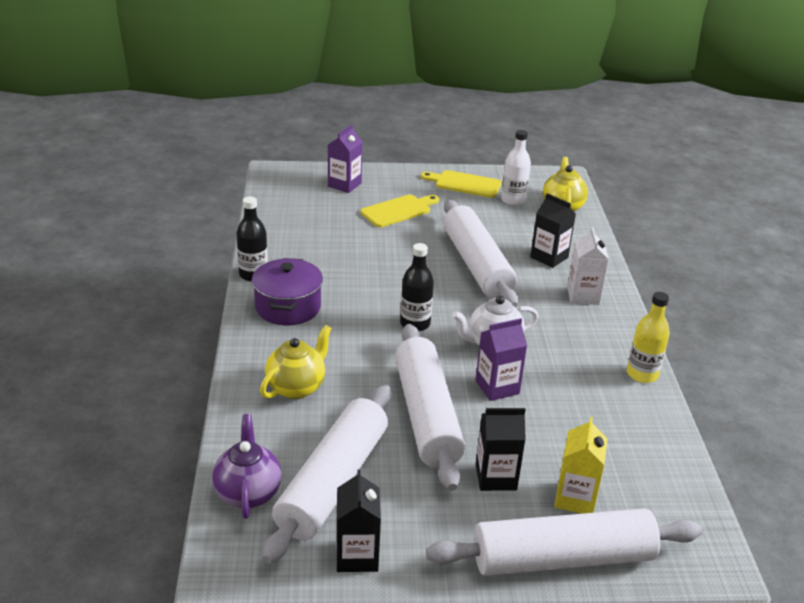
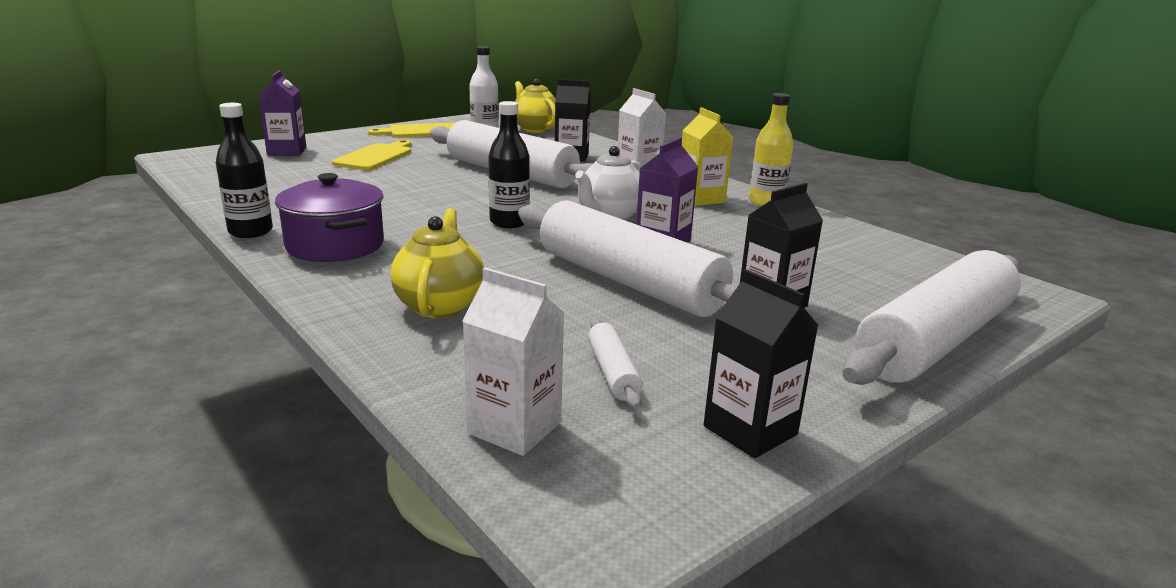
camera: 35 degrees left, 10 degrees down
(248, 492) = (514, 428): purple teapot -> white carton
(333, 482) = (613, 372): white rolling pin -> white rolling pin, size x0.41
(575, 498) = (863, 293): yellow carton -> yellow carton (701, 199)

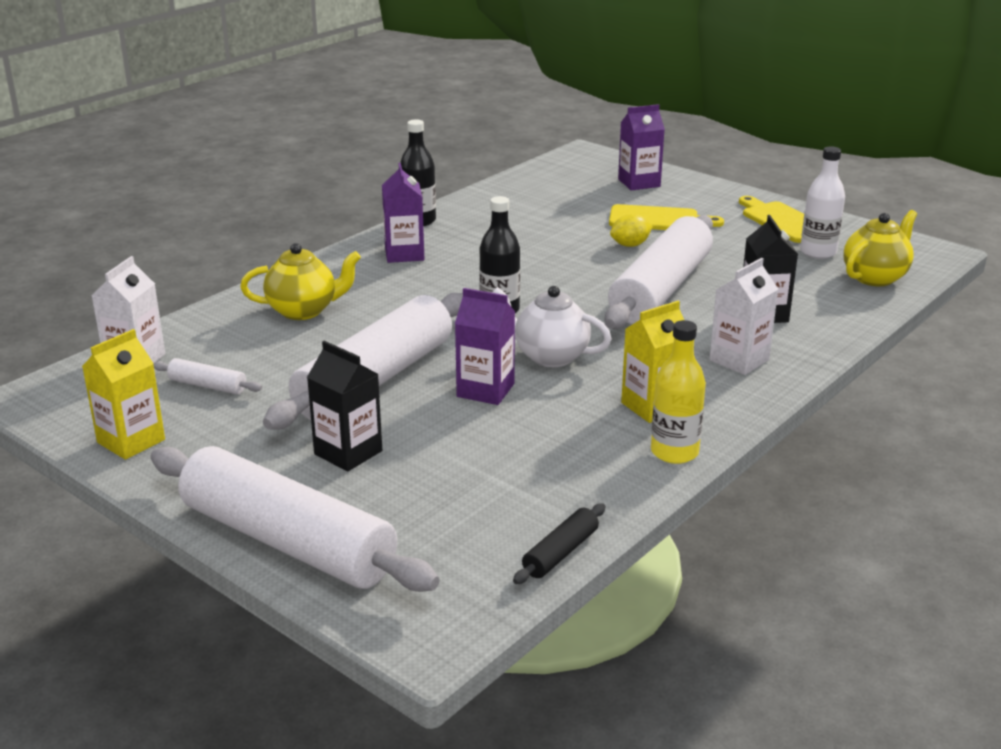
camera: 80 degrees right, 5 degrees up
(335, 245) = (404, 254): purple pot -> purple carton
(417, 170) = (630, 245): none -> yellow lemon
(613, 372) = (207, 386): white rolling pin -> white rolling pin turned 45 degrees clockwise
(750, 430) = (131, 441): black carton -> yellow carton
(906, 246) = (560, 553): none -> black rolling pin

